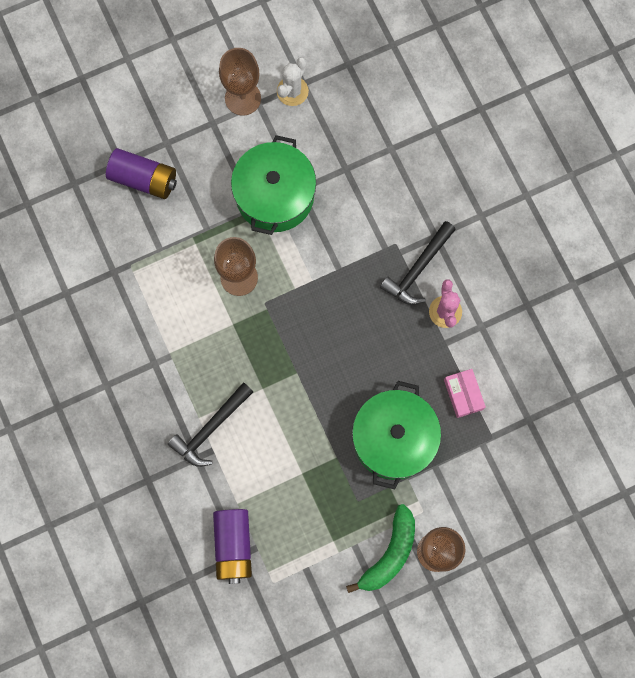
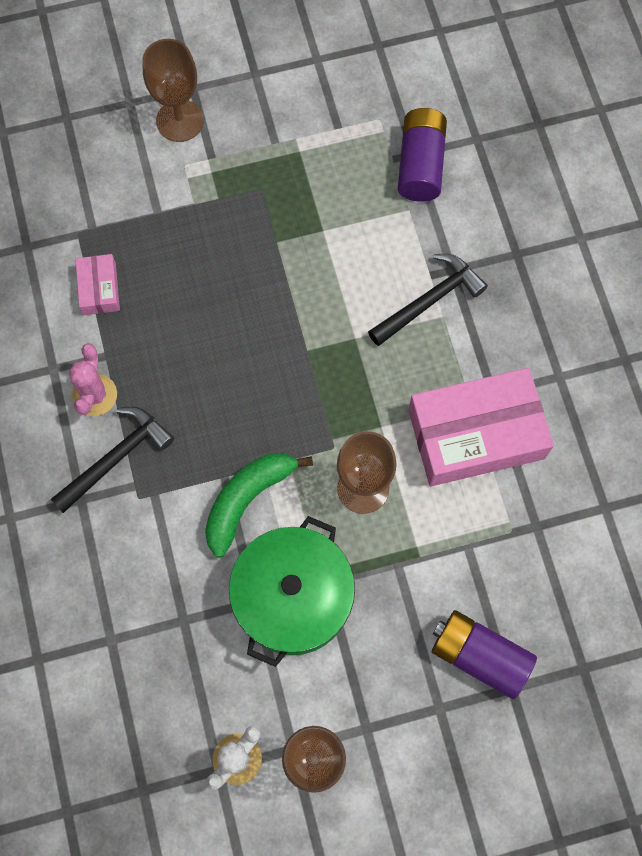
camera: 170 degrees left, 5 degrees down
(163, 330) = (476, 434): none -> pink box
(389, 554) = (235, 127): green banana -> green banana (247, 499)
(394, 439) = (200, 251): green pot -> none

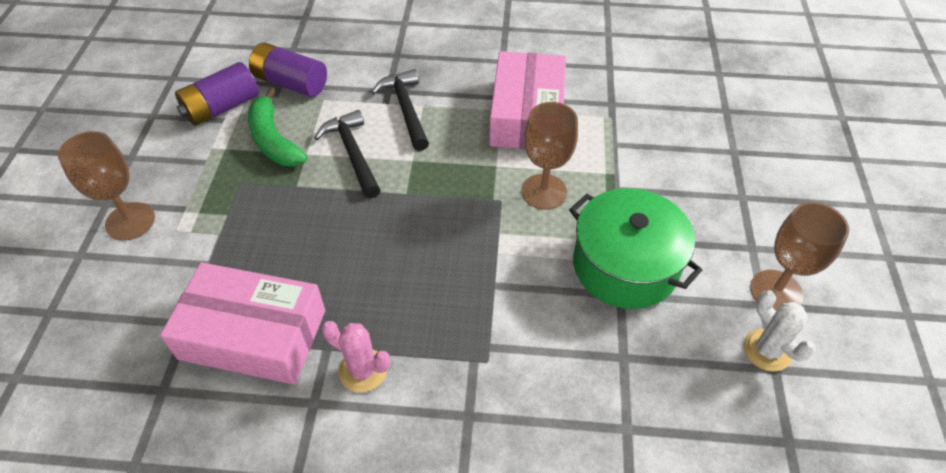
camera: 70 degrees left, 20 degrees down
(99, 289) = (253, 334): pink box -> pink box, size x2.17
(116, 458) = (438, 369): black hammer -> black hammer (352, 153)
(247, 499) = (523, 273): green banana -> green banana (274, 140)
(479, 656) = (704, 162): purple battery -> purple battery (222, 107)

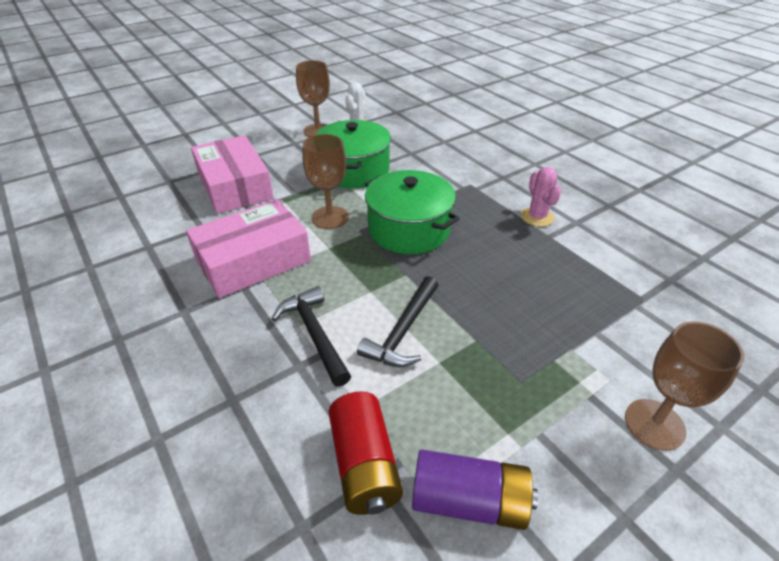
camera: 130 degrees left, 10 degrees down
(253, 334) = (590, 269): pink box -> pink box (235, 186)
(274, 140) = (453, 401): green banana -> none
(291, 83) = (364, 464): purple battery -> red battery
(405, 109) = (314, 334): black hammer -> black hammer turned 120 degrees clockwise
(463, 238) = (408, 229): none -> green pot

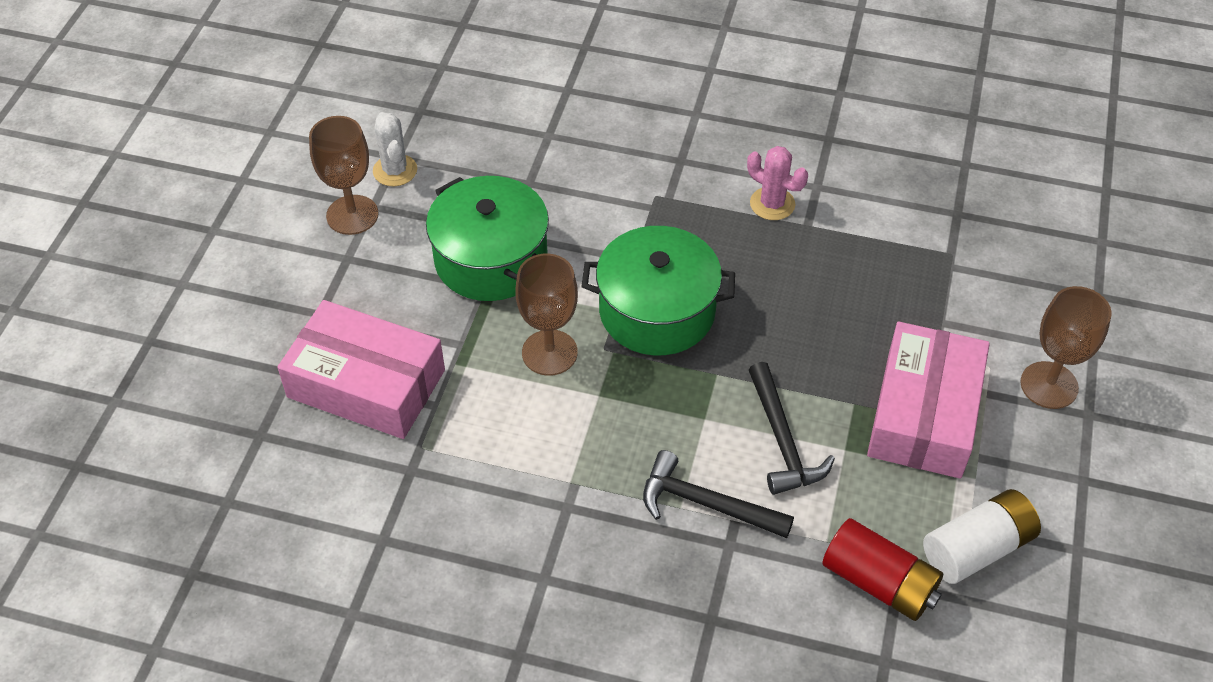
camera: 40 degrees left, 10 degrees up
(253, 260) = (536, 469): pink box -> pink box (924, 413)
(469, 500) = (977, 548): purple battery -> white battery

